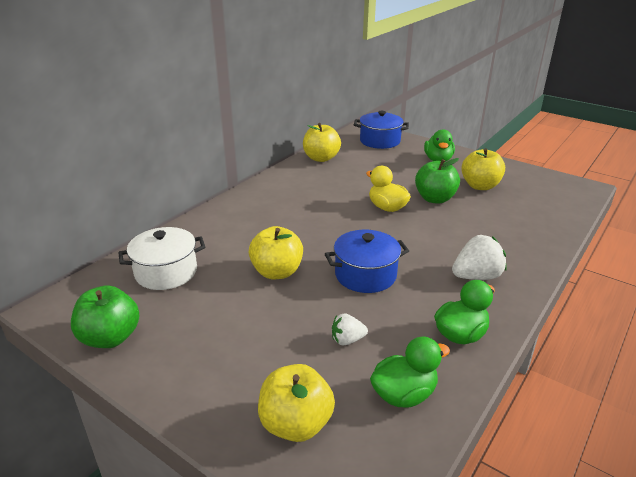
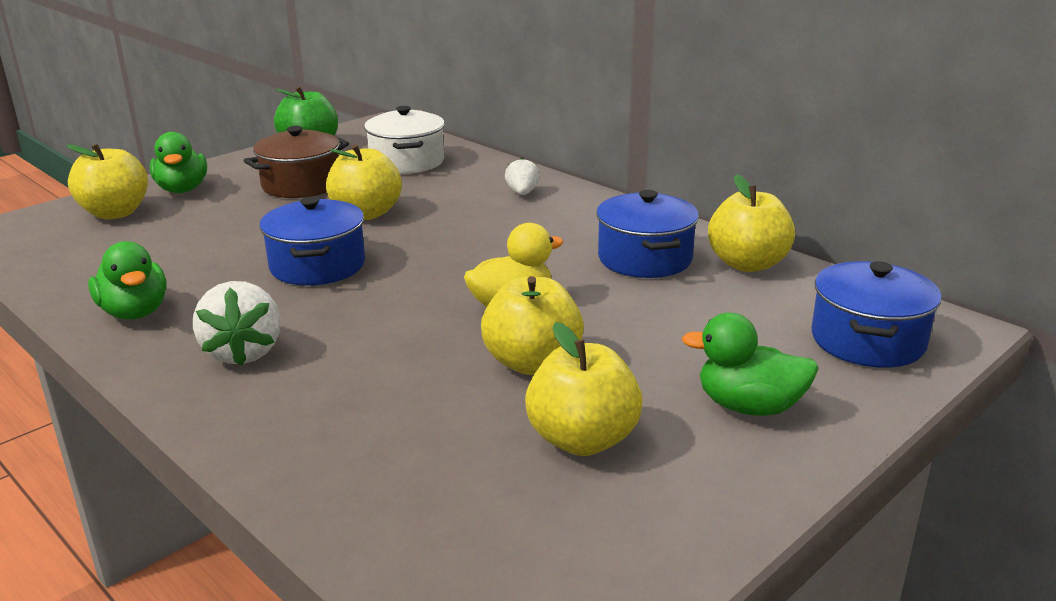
camera: 100 degrees right, 5 degrees down
(218, 317) = (301, 185): none -> brown pot
(322, 179) = (645, 259): none -> blue pot
(347, 340) = (200, 243): white strawberry -> white strawberry (522, 193)
(404, 394) = (87, 263): green duck -> green duck (182, 189)
(435, 199) = (532, 363): green apple -> yellow apple

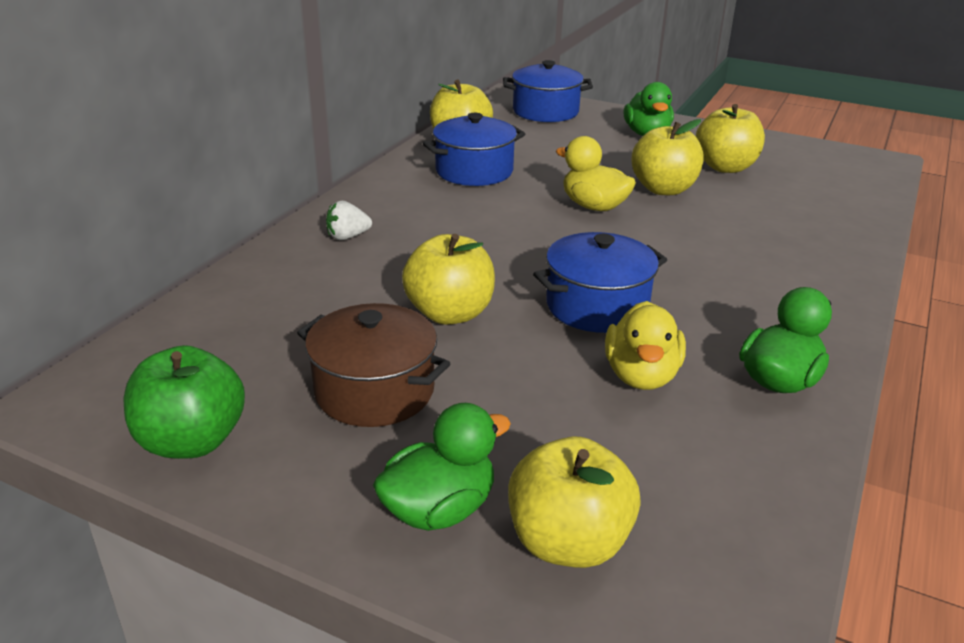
camera: 110 degrees left, 5 degrees up
(212, 262) = (641, 376): none -> yellow duck
(243, 352) = (770, 295): white strawberry -> none
(407, 162) = (257, 328): white pot -> none

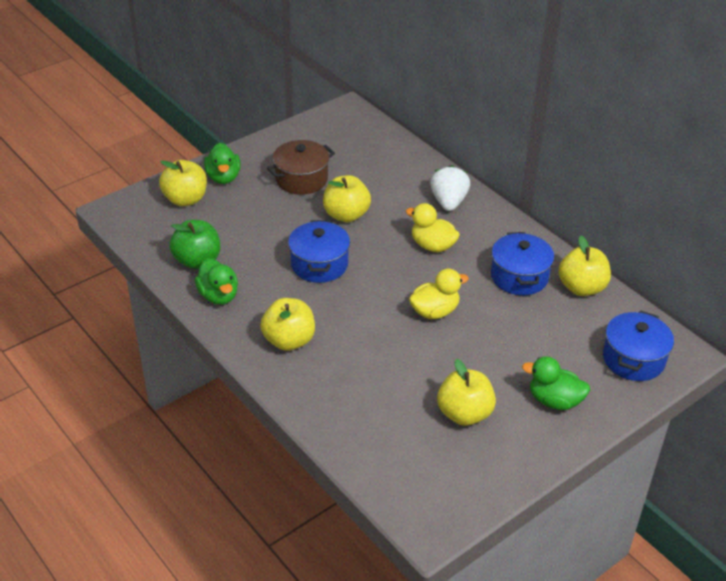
camera: 115 degrees right, 10 degrees up
(192, 441) = (303, 134): green apple -> green apple (197, 260)
(347, 237) = (448, 202): white strawberry -> white strawberry, size x1.70
(641, 376) = (255, 254): yellow duck -> yellow duck (432, 246)
(663, 189) = (443, 358): yellow apple -> yellow apple (289, 340)

